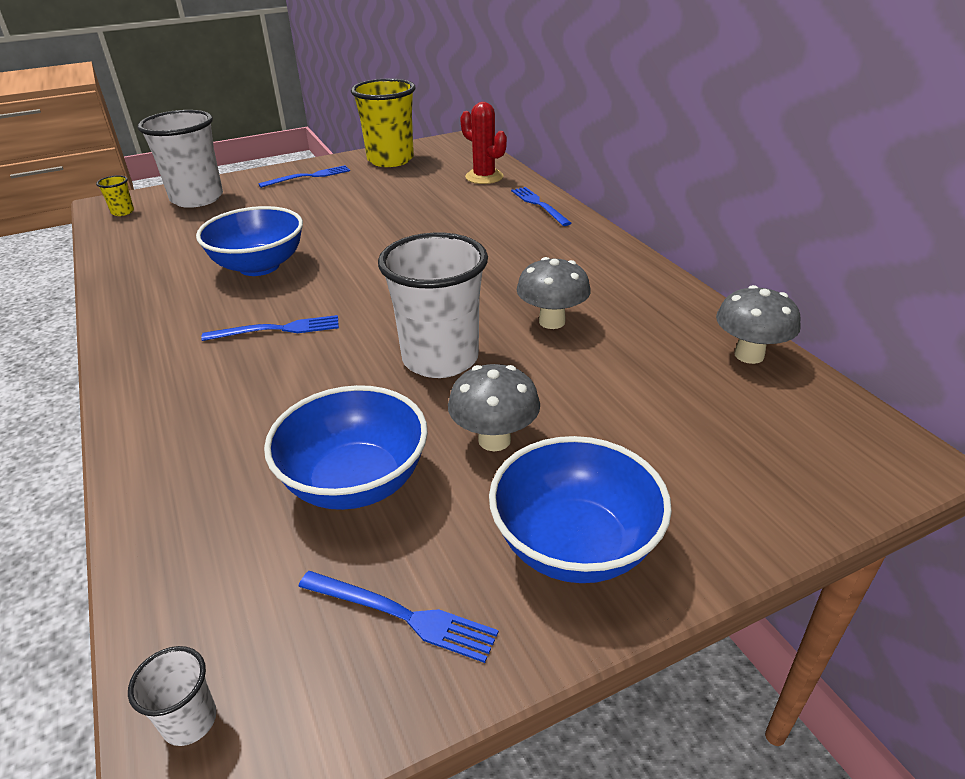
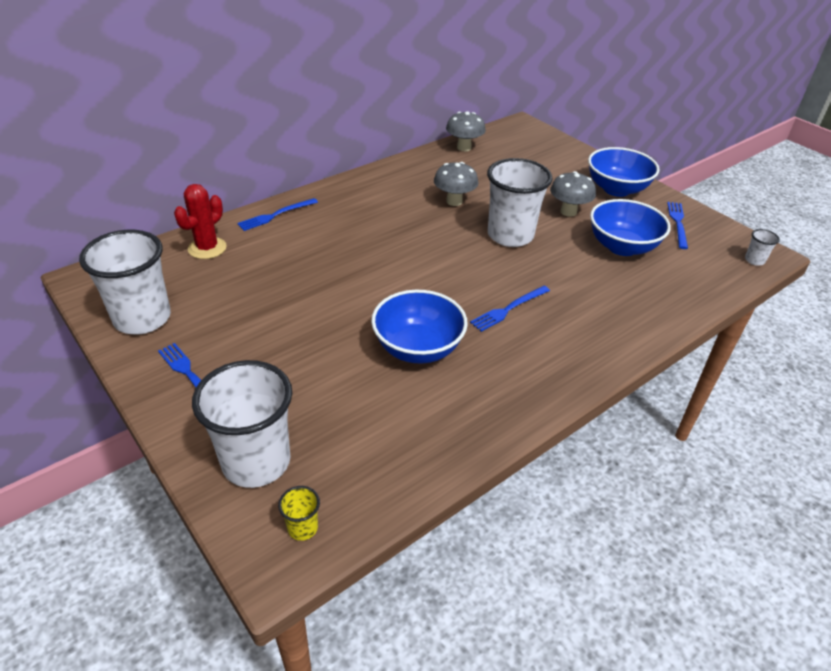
camera: 105 degrees left, 5 degrees up
(277, 329) = (508, 309): blue fork -> blue fork turned 105 degrees counterclockwise
(390, 160) = (142, 318): yellow cup -> white cup

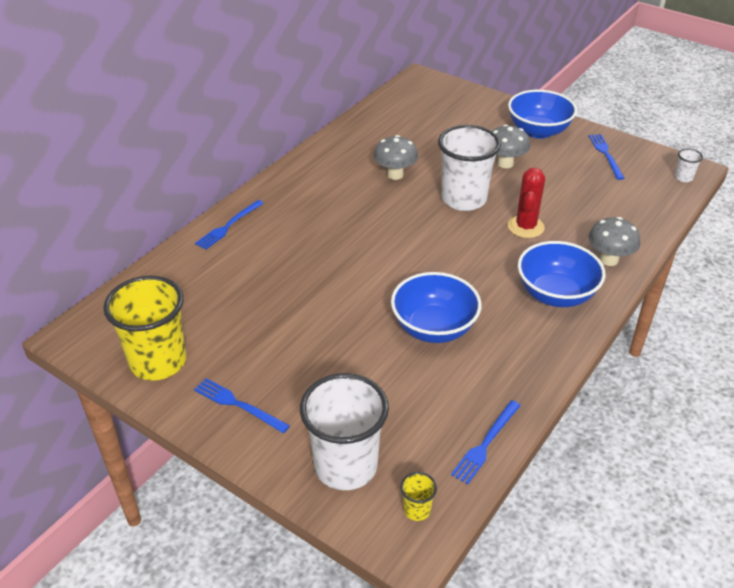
camera: 15 degrees left, 0 degrees up
(142, 318) = (158, 362): white cup -> yellow cup
(207, 248) = (179, 276): red cactus -> red cactus (525, 227)
(464, 147) = (376, 114): grey mushroom -> grey mushroom (609, 260)
(508, 309) = (496, 272): blue fork -> blue fork (486, 444)
(622, 247) = (567, 189): blue bowl -> blue bowl (556, 294)

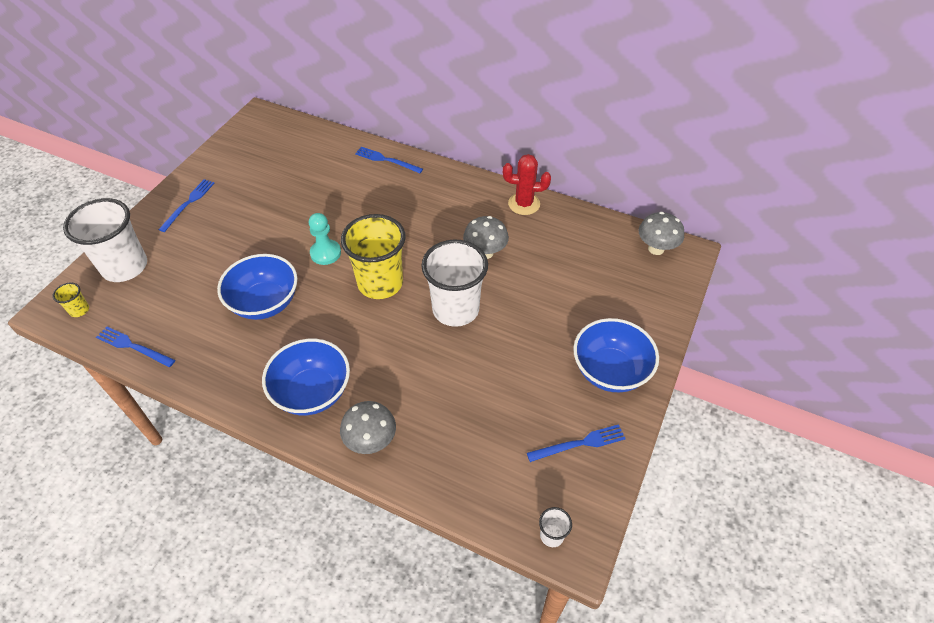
camera: 80 degrees right, 10 degrees up
(158, 362) = (232, 157): yellow cup -> yellow cup (380, 283)
(368, 279) = (325, 253): none -> turquoise pawn
(505, 163) = (530, 341): grey mushroom -> grey mushroom (656, 248)
(525, 227) = (417, 364): red cactus -> red cactus (524, 204)

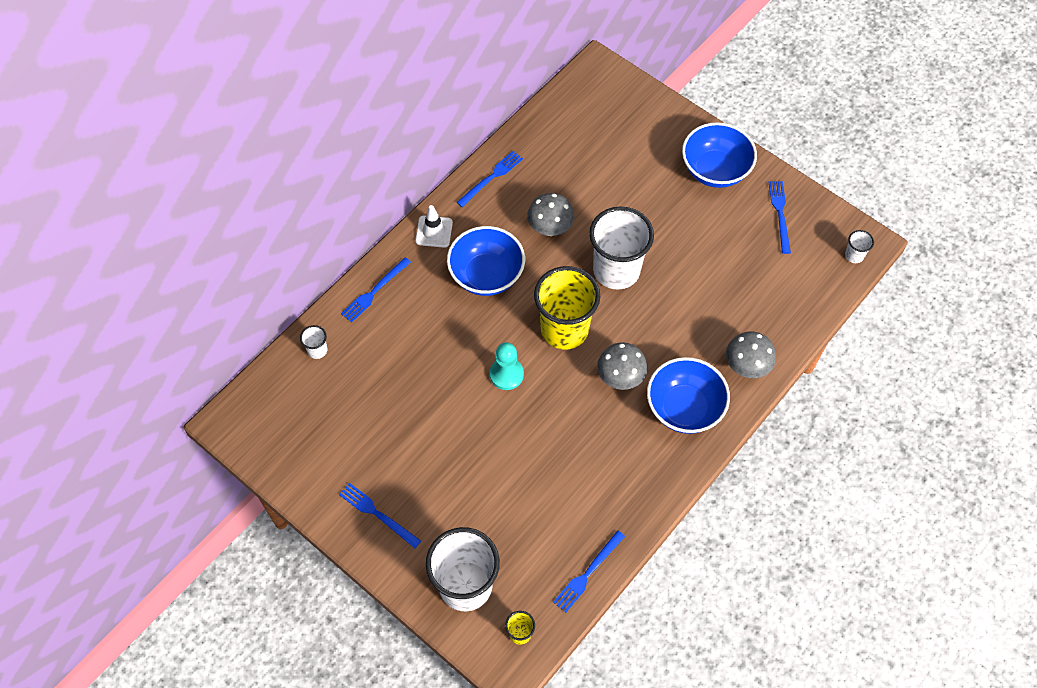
camera: 75 degrees left, 10 degrees up
(265, 303) = (561, 440): blue bowl -> blue bowl (486, 275)
(326, 142) = (317, 350): none -> white cup
(454, 181) = (434, 231): none -> white traffic cone
(524, 204) = (491, 177): red cactus -> blue fork
(656, 248) = (586, 89): grey mushroom -> grey mushroom (620, 378)

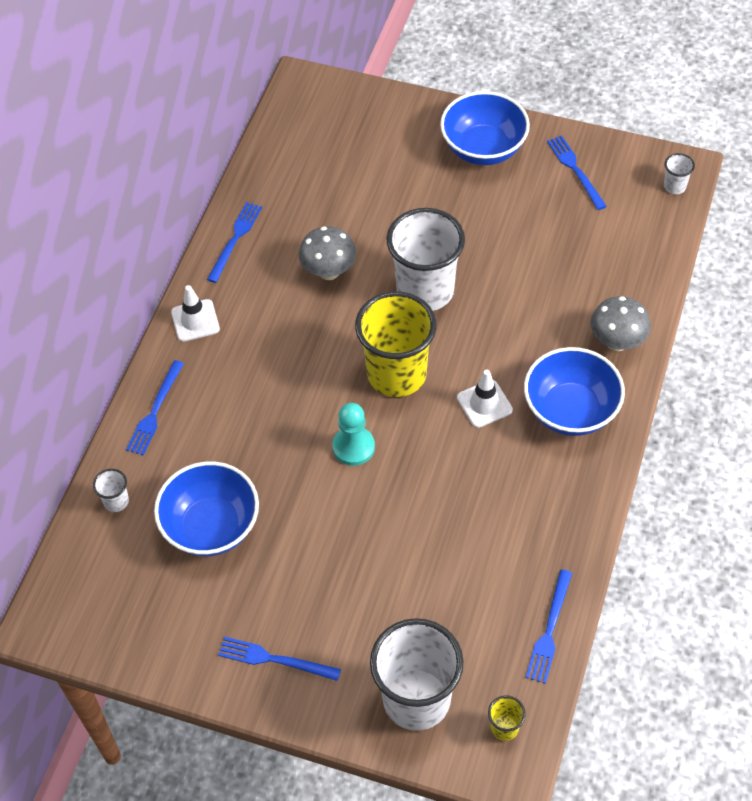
camera: 20 degrees left, 5 degrees down
(486, 275) = (279, 347): blue bowl -> blue bowl (211, 526)
(620, 378) = (484, 404): grey mushroom -> white traffic cone

